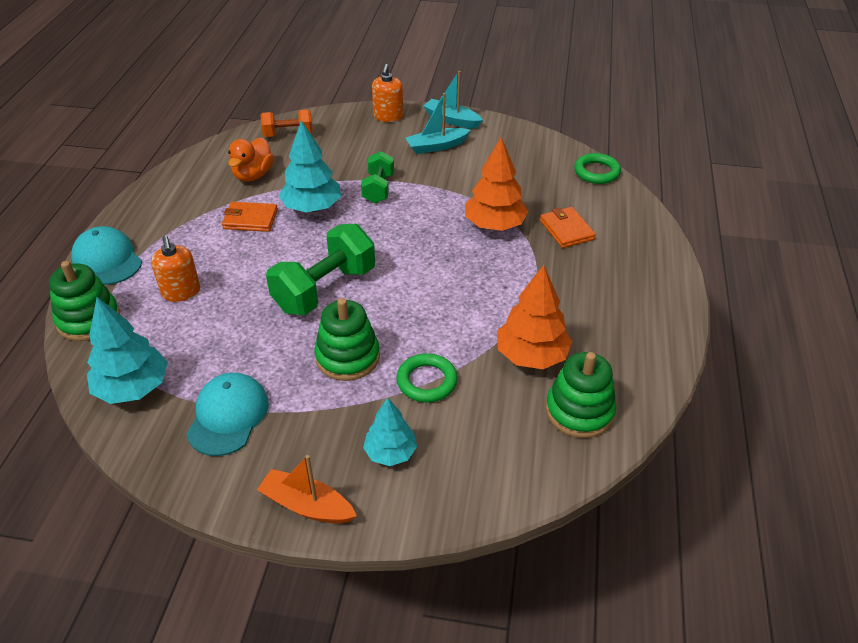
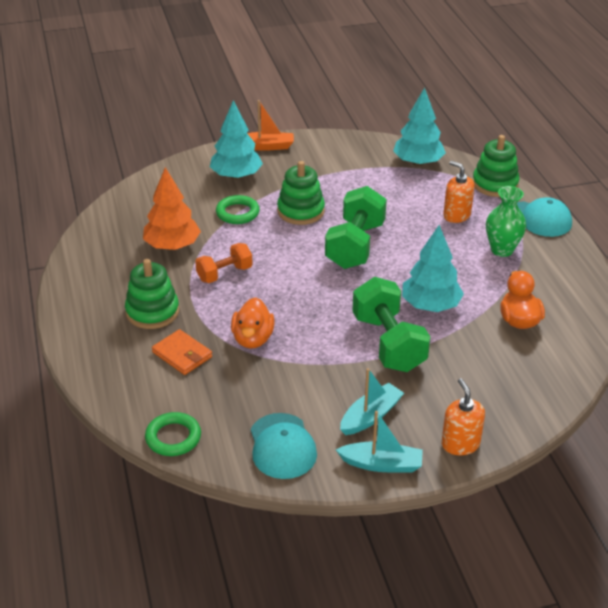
camera: 155 degrees right, 5 degrees down
(186, 238) = (502, 250): none -> green vase
(228, 416) = (346, 166): turquoise cap -> turquoise cap (282, 446)
(250, 219) = (471, 280): orange wallet -> none
(288, 134) = (541, 379): orange dumbbell -> orange dumbbell (224, 274)
(378, 189) = (388, 343): green dumbbell -> green dumbbell, size x1.70
(390, 452) = (236, 176): turquoise tree -> turquoise tree, size x1.56
(494, 225) = (252, 339): orange tree -> orange duck
(579, 411) = (127, 224): green stacking toy -> green stacking toy (152, 312)

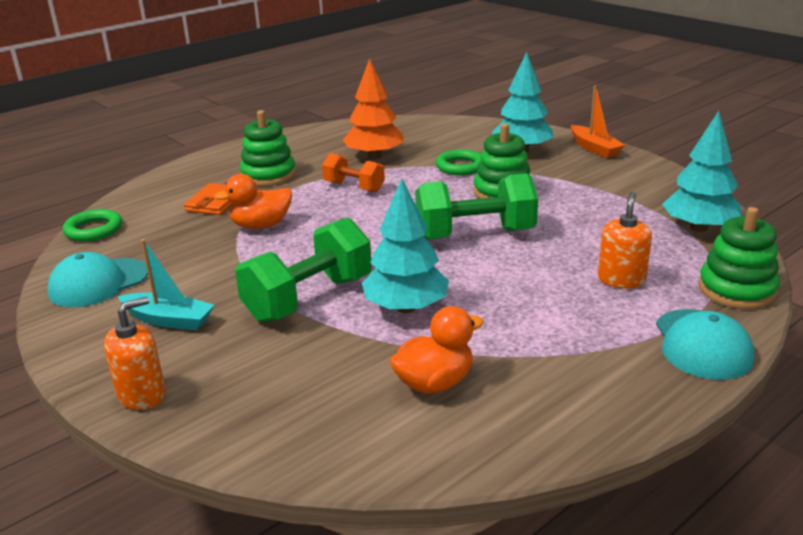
camera: 65 degrees right, 10 degrees down
(381, 464) = (86, 347): turquoise boat -> none
(502, 250) = (586, 331): green vase -> none

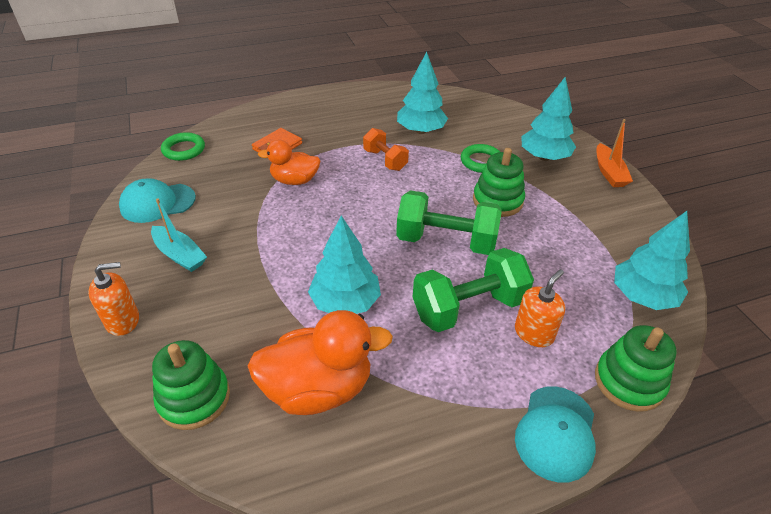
camera: 20 degrees right, 15 degrees up
(268, 175) = (331, 128): green stacking toy -> green stacking toy (194, 398)
(309, 298) = (283, 267): green dumbbell -> green dumbbell (468, 308)
(374, 156) = (420, 131): orange tree -> turquoise tree
(434, 383) = (318, 388): orange duck -> orange duck, size x1.58

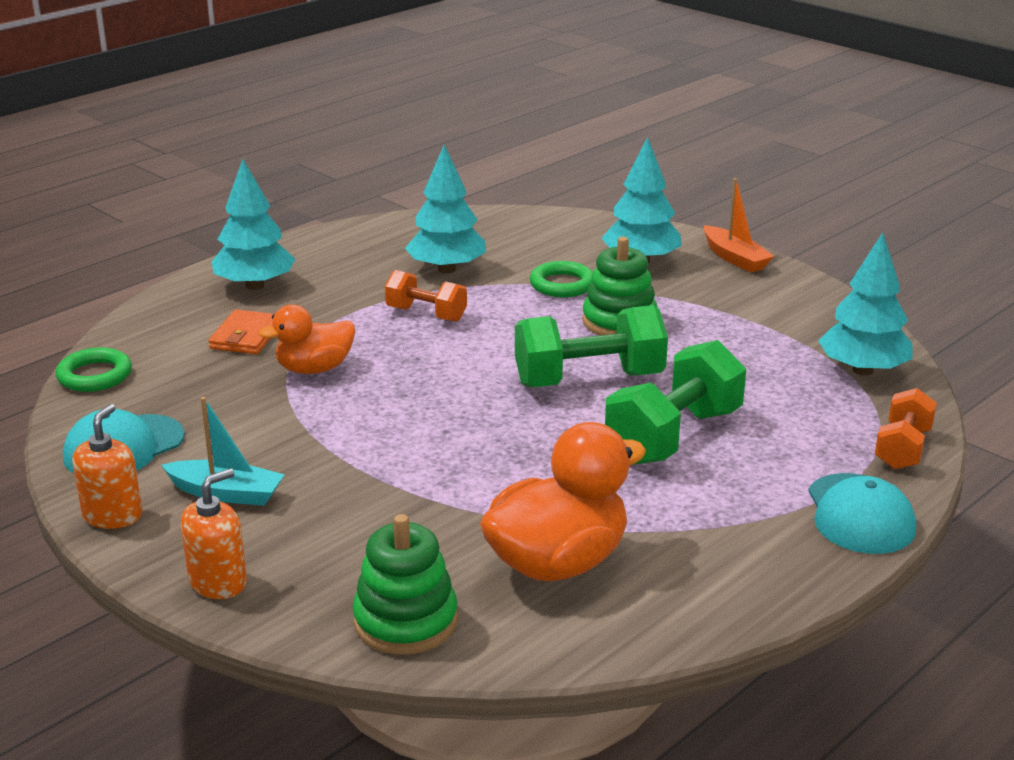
camera: 25 degrees left, 15 degrees down
(345, 302) = (514, 475): turquoise tree -> turquoise tree (255, 285)
(534, 333) = (768, 437): orange soap dispenser -> orange soap dispenser (113, 515)
(629, 381) = (902, 449): green stacking toy -> orange dumbbell

